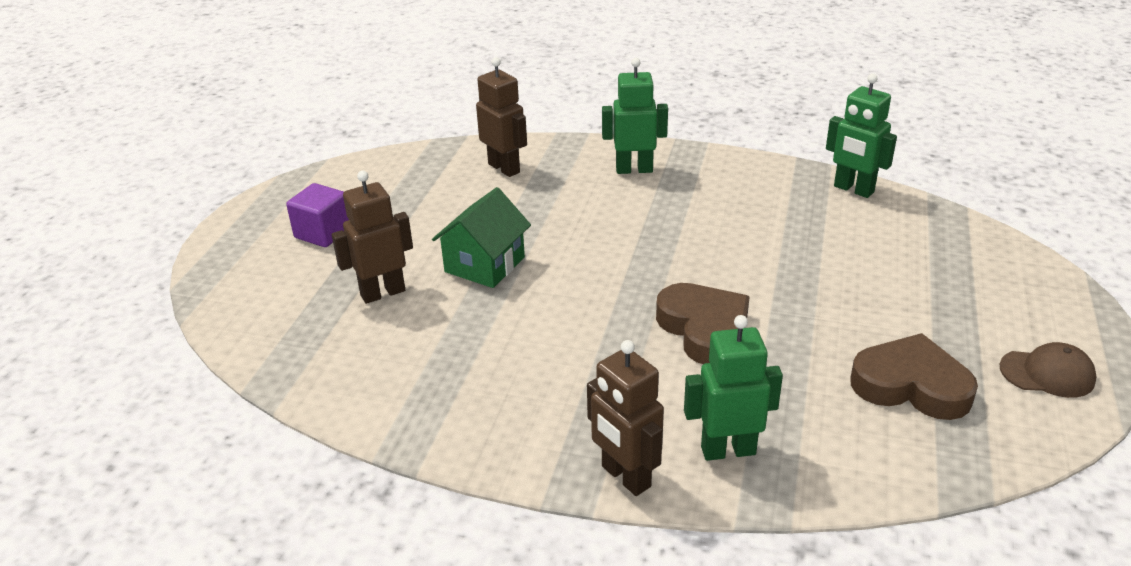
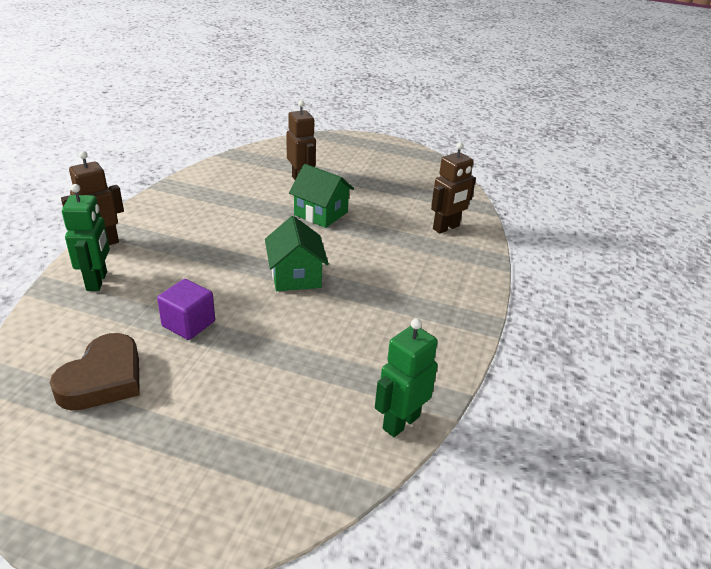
camera: 90 degrees right, 0 degrees up
(323, 233) = (368, 165): purple cube -> purple cube (188, 324)
(634, 169) = (444, 287): green robot -> none
(649, 270) = (295, 276): none -> green house
(704, 329) = (216, 290): brown heart -> none
(1047, 373) = (66, 474): brown cap -> none

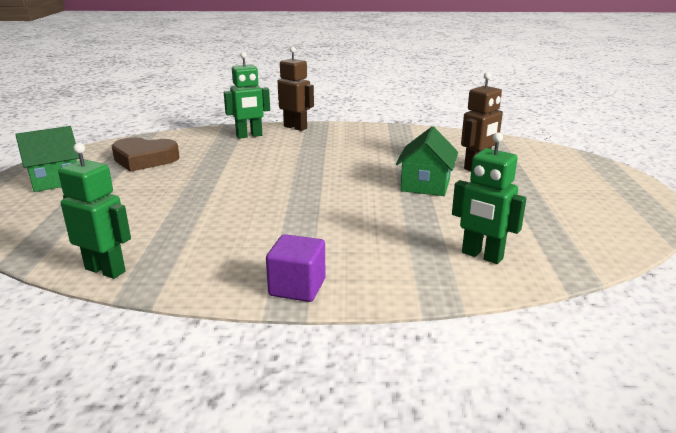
camera: 75 degrees right, 10 degrees down
(188, 324) = (213, 169): purple cube -> purple cube (297, 287)
(295, 276) = (304, 192): green house -> green house (55, 180)
(446, 228) = (482, 256): brown robot -> green robot

